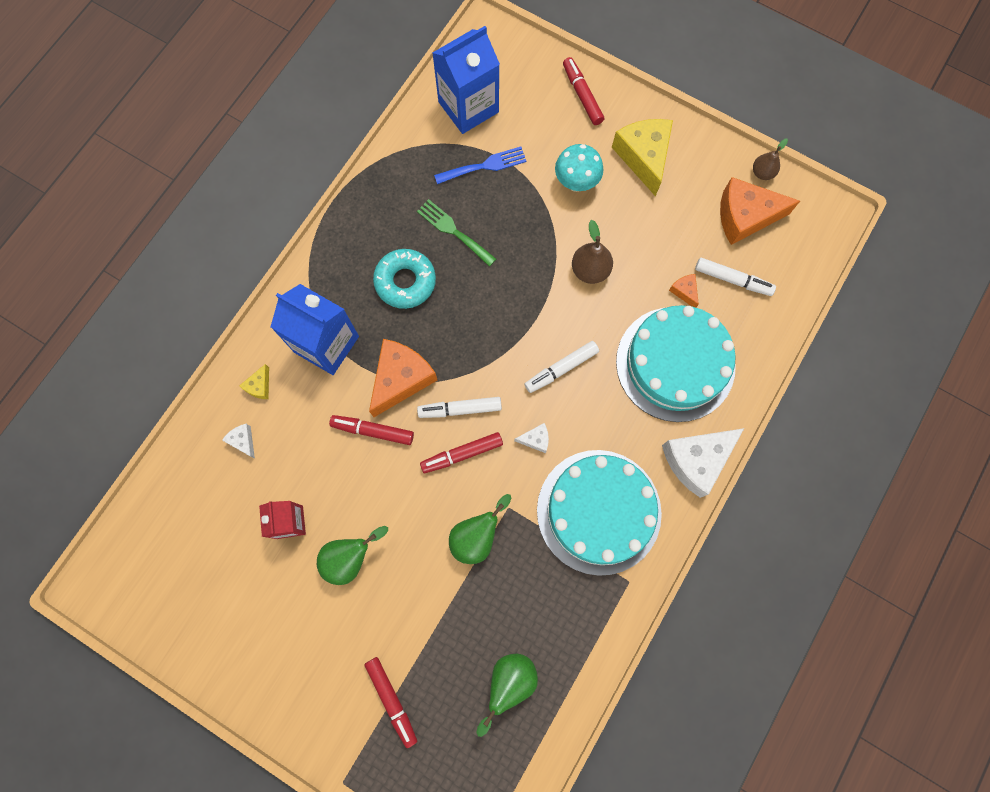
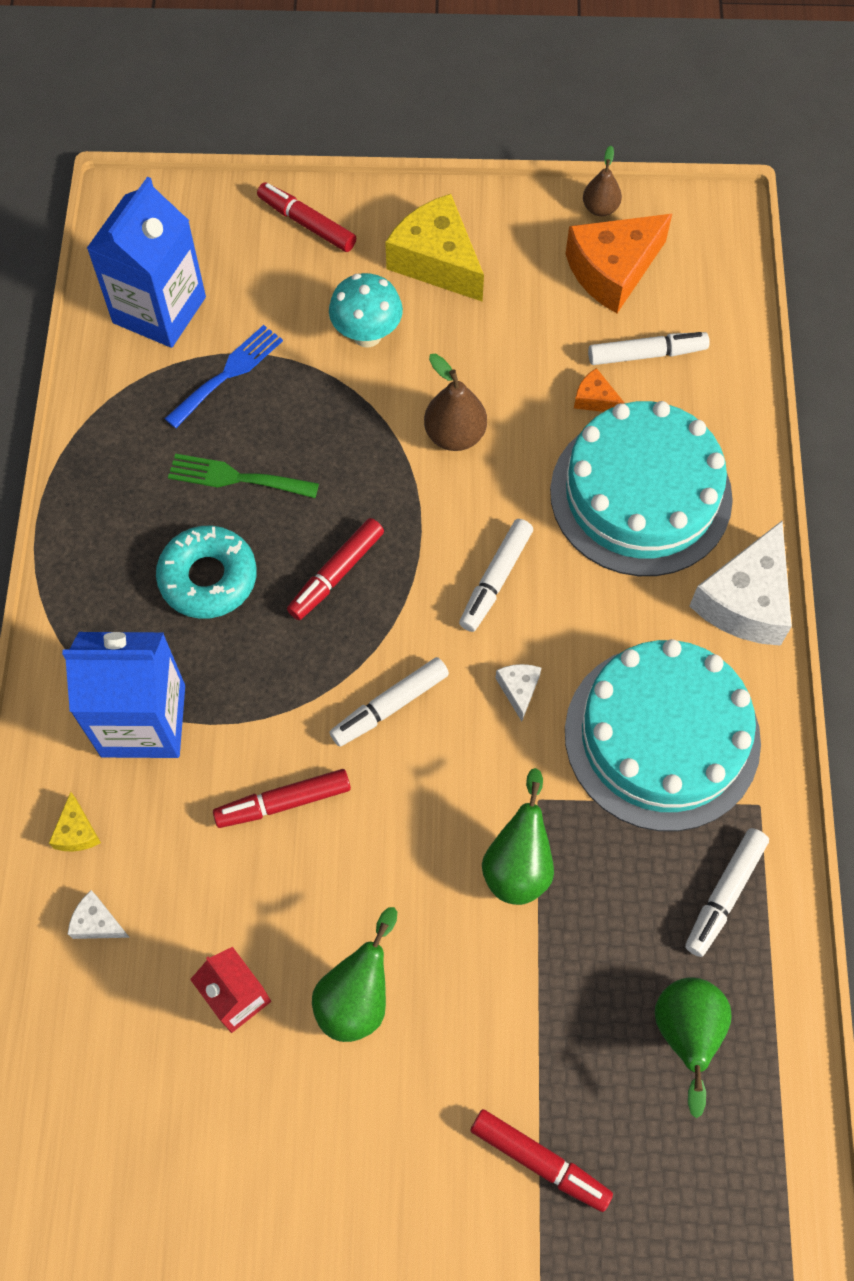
camera: 30 degrees left, 10 degrees down
(401, 379) = (281, 710): orange cheese -> none
(462, 454) = (429, 764): red marker -> red marker (336, 574)
(535, 439) = (518, 690): white cheese -> white cheese turned 60 degrees counterclockwise
(577, 619) = (724, 894): none -> white marker

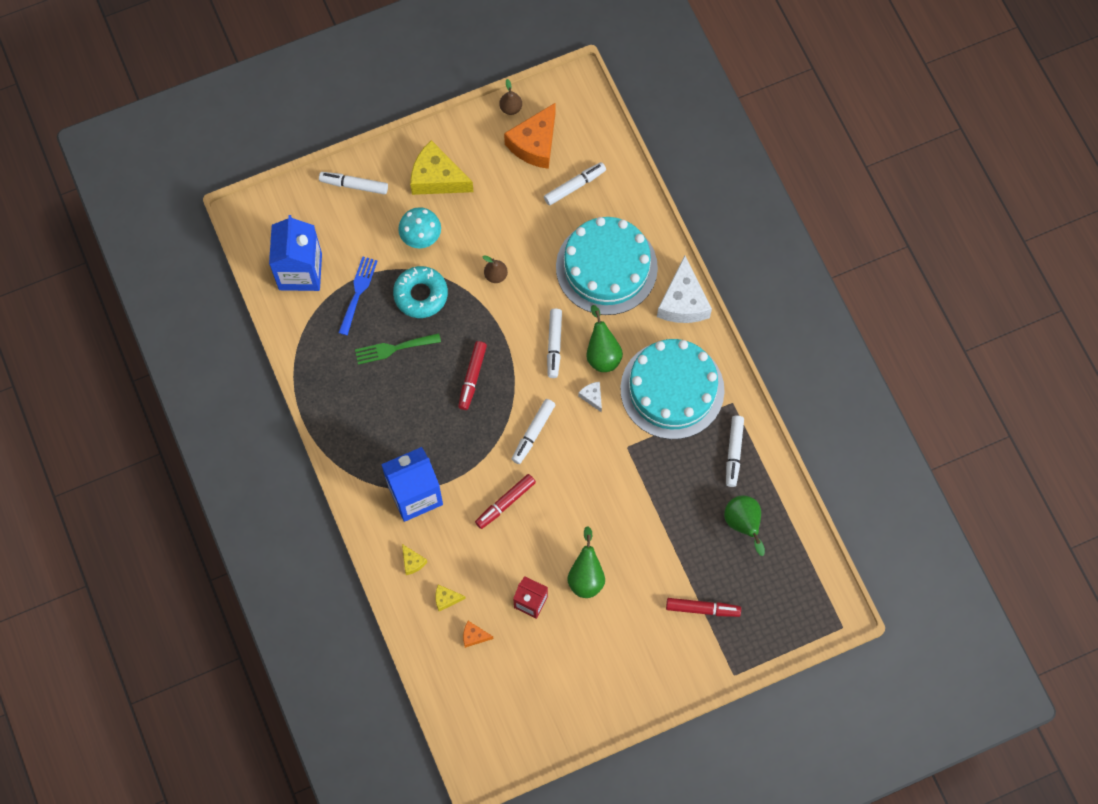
camera: 25 degrees left, 5 degrees up
(97, 923) = (446, 599): white cheese -> yellow cheese
(208, 578) = (408, 408): turquoise donut -> turquoise donut (420, 295)
(307, 223) = (354, 185): red marker -> white marker
(455, 435) = (496, 275): brown pear -> brown pear, size x0.66
(518, 863) = (631, 481): green pear -> green pear (602, 353)
(595, 399) = (559, 224): orange cheese -> orange cheese (474, 636)

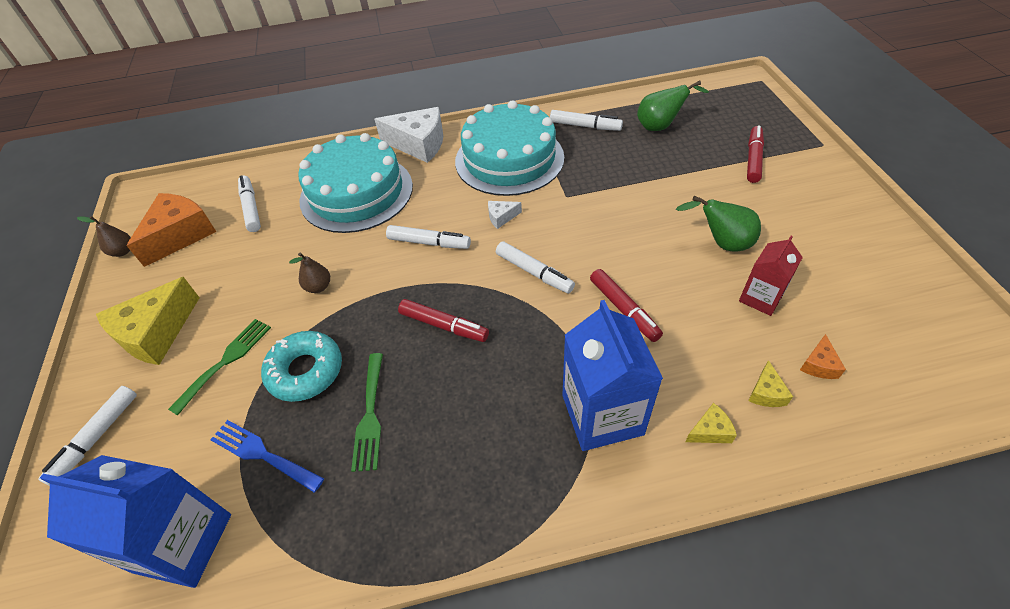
camera: 75 degrees left, 20 degrees down
(421, 238) = (226, 361): turquoise mushroom -> green fork
(535, 144) = (180, 235): orange cheese -> orange cheese turned 105 degrees counterclockwise
(602, 353) = (453, 205): green pear -> none

